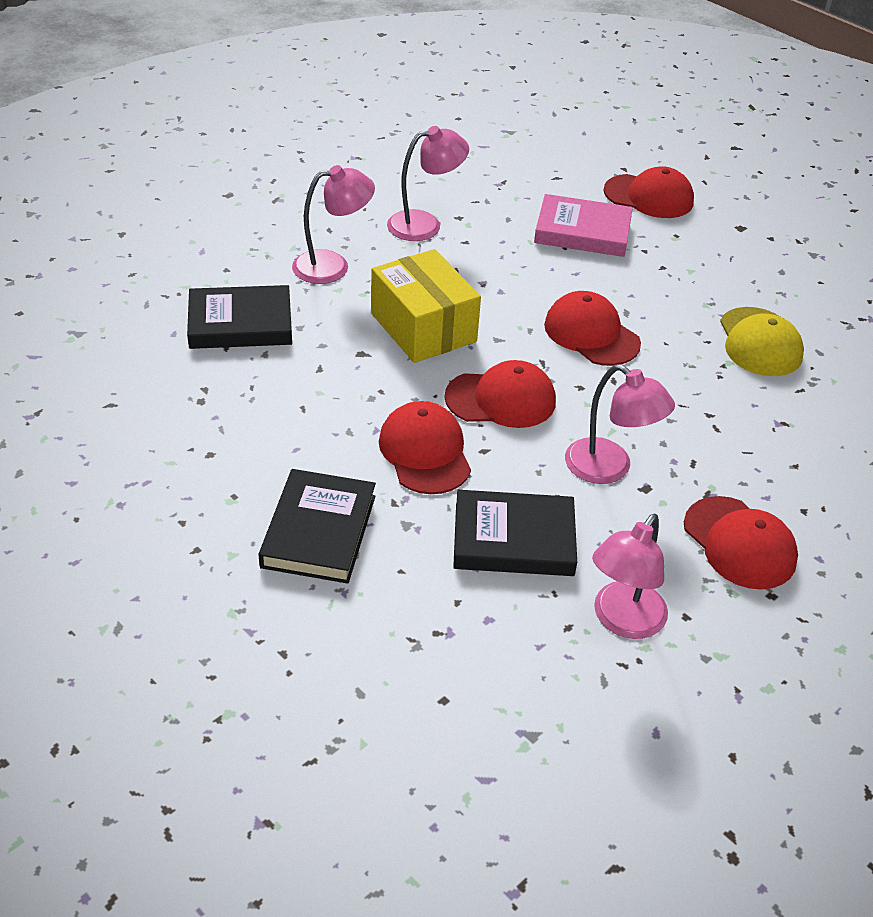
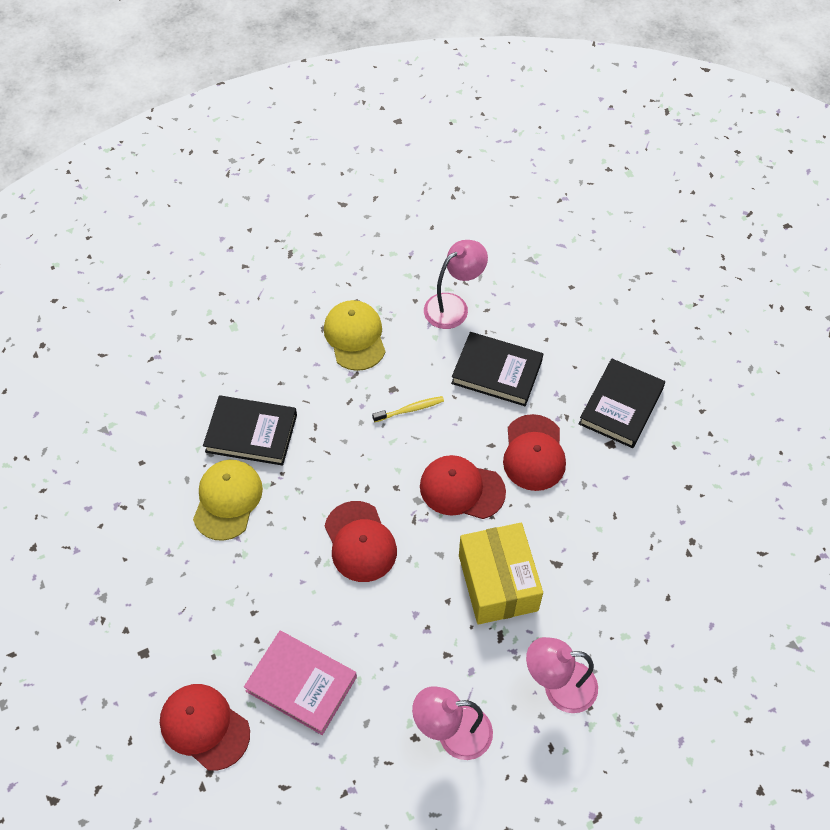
camera: 160 degrees left, 15 degrees up
(240, 323) = (653, 625): black book -> black book (251, 433)
(609, 469) = (410, 409): pink lamp -> yellow toothbrush
(739, 543) = (355, 337): red cap -> yellow cap

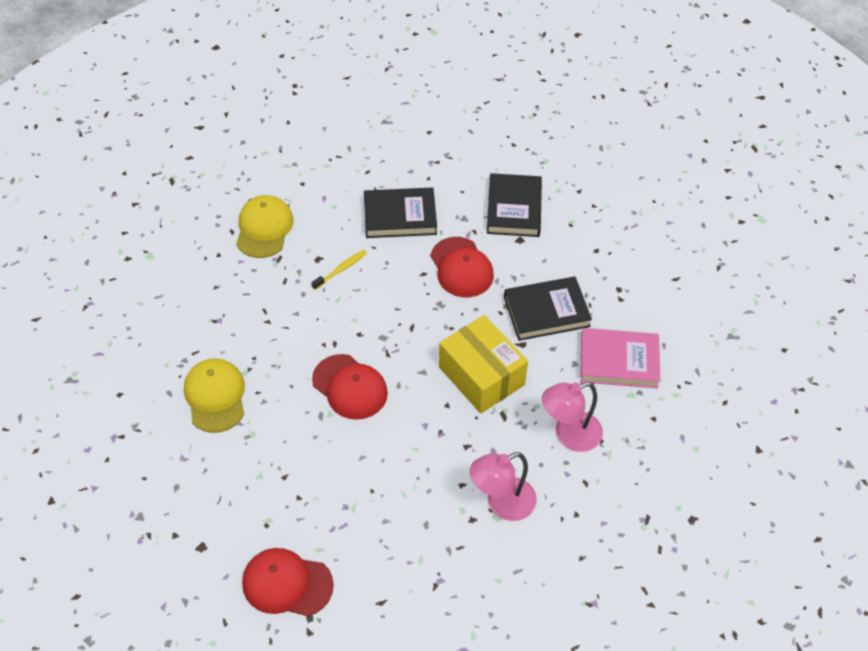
camera: 25 degrees left, 5 degrees down
(251, 433) = (209, 335): black book -> black book (546, 311)
(301, 684) = (355, 516): pink book -> pink book (619, 361)
(355, 337) = (264, 228): yellow cap -> yellow cap turned 45 degrees clockwise
(453, 306) = (337, 177): pink lamp -> none
(461, 489) = (415, 315): red cap -> none

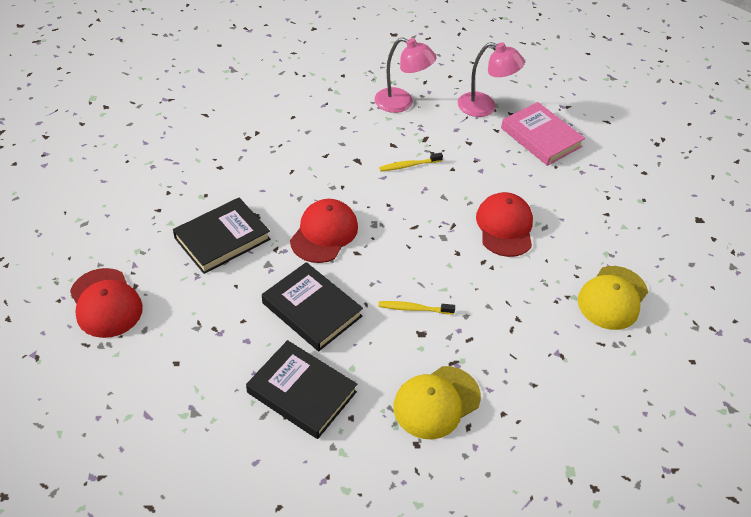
camera: 135 degrees left, 5 degrees down
(287, 584) = (657, 165): red cap -> red cap (106, 303)
(481, 376) = (409, 165): yellow box -> yellow toothbrush
(546, 311) = (313, 163): black book -> black book (301, 392)
(619, 361) = (315, 108): pink book -> pink book (541, 137)

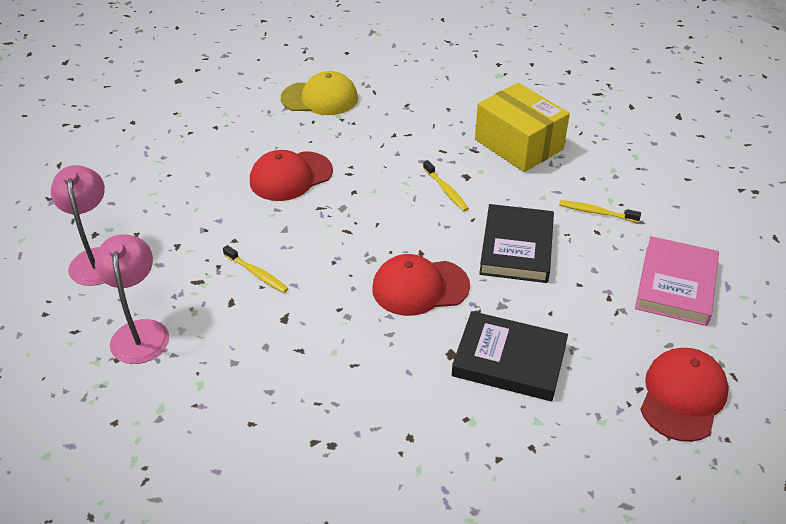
camera: 120 degrees left, 5 degrees down
(301, 392) = (596, 212): black book -> yellow toothbrush
(436, 402) = (518, 144): yellow cap -> yellow box
(541, 137) = (125, 199): pink book -> pink book (676, 285)

